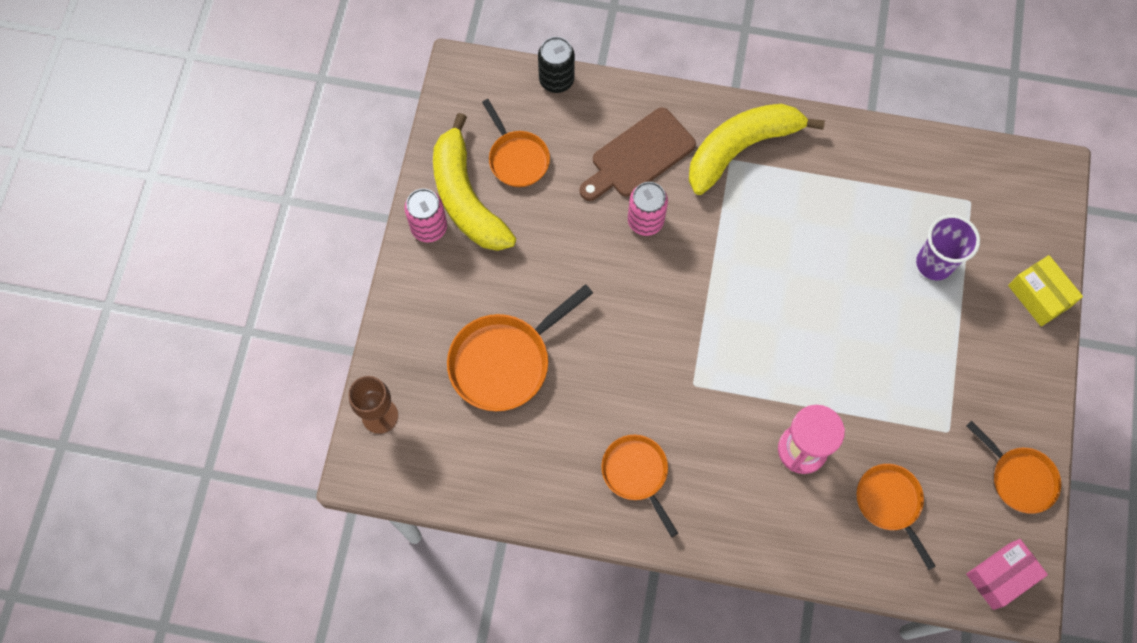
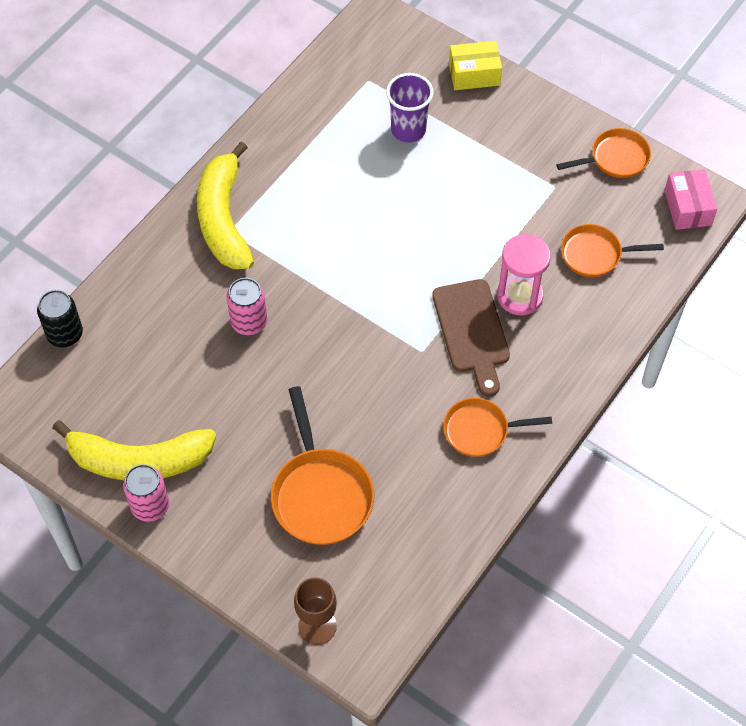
camera: 65 degrees left, 10 degrees down
(517, 158) = (124, 400): orange pan -> none
(639, 156) = (183, 300): brown cutting board -> brown cutting board (472, 331)

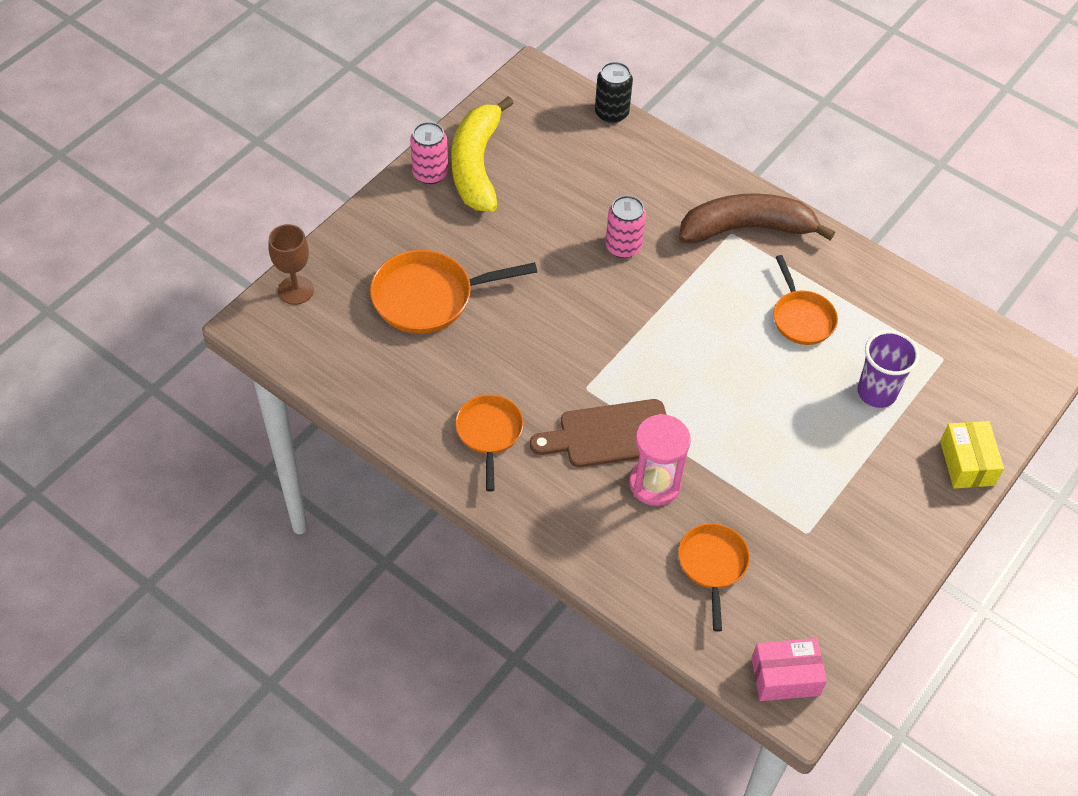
camera: 90 degrees right, 5 degrees down
(223, 218) = (746, 228): yellow banana -> brown banana
(615, 158) = (855, 603): orange pan -> orange pan (801, 318)

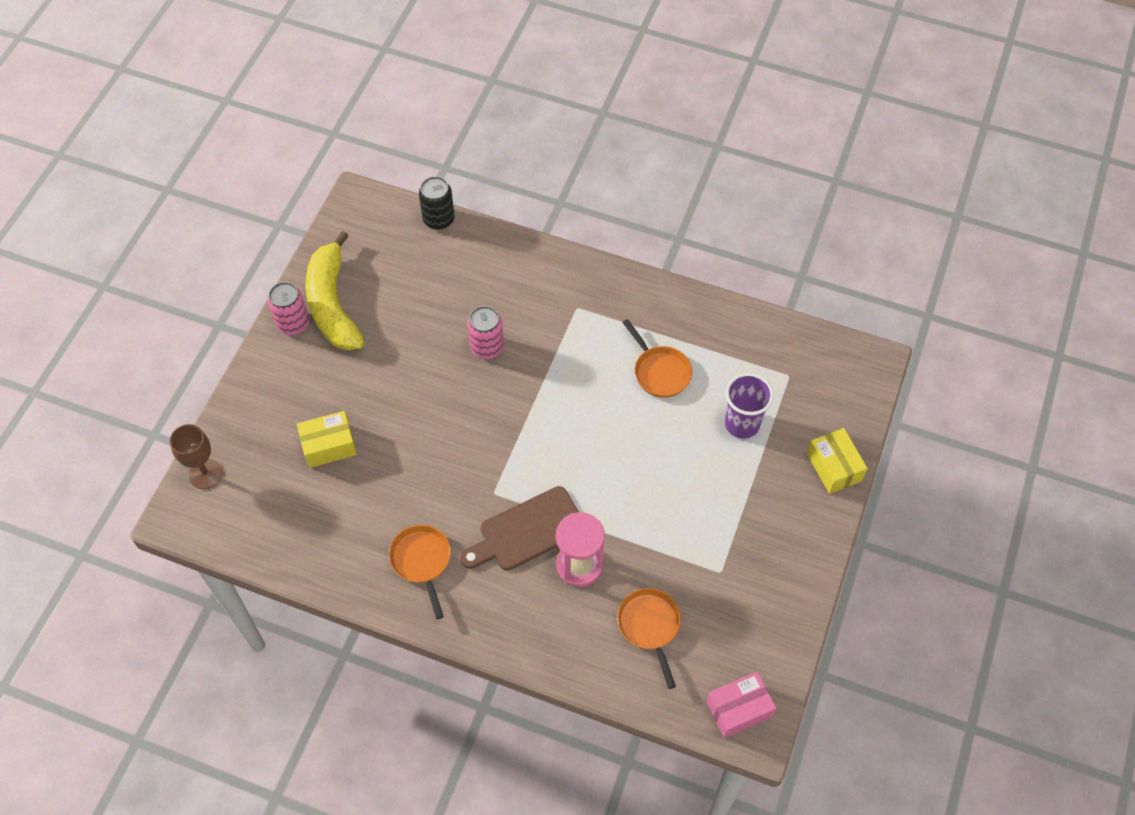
camera: 15 degrees left, 5 degrees up
(429, 297) = (329, 446): orange pan -> yellow box
(746, 228) = (589, 299): brown banana -> none

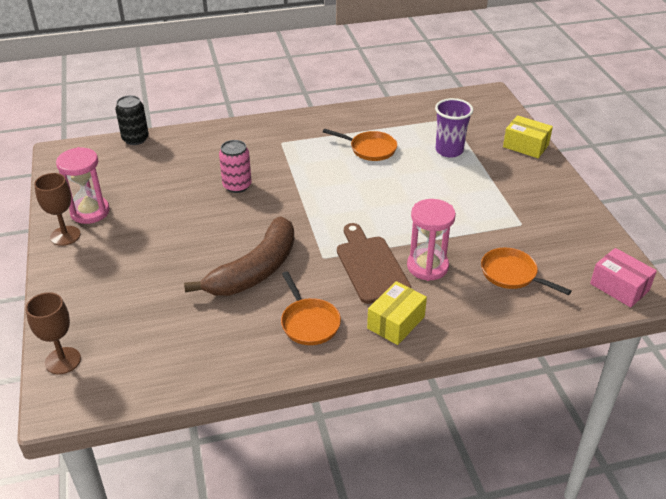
camera: 35 degrees left, 20 degrees down
(293, 323) = (65, 236): pink can -> brown goblet
(329, 446) = (163, 291): yellow box -> yellow box (396, 322)
(332, 304) = (90, 212): yellow banana -> pink hourglass
(422, 470) = (255, 270): none -> brown banana
(422, 561) = (309, 322): orange pan -> orange pan turned 150 degrees counterclockwise
(527, 531) = (370, 266): brown cutting board -> brown cutting board turned 135 degrees clockwise
(739, 709) = (619, 287): pink box -> pink box turned 75 degrees counterclockwise

